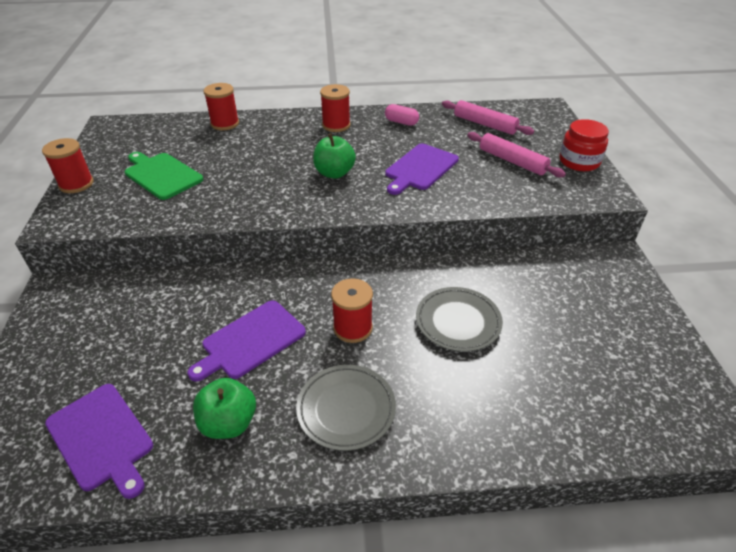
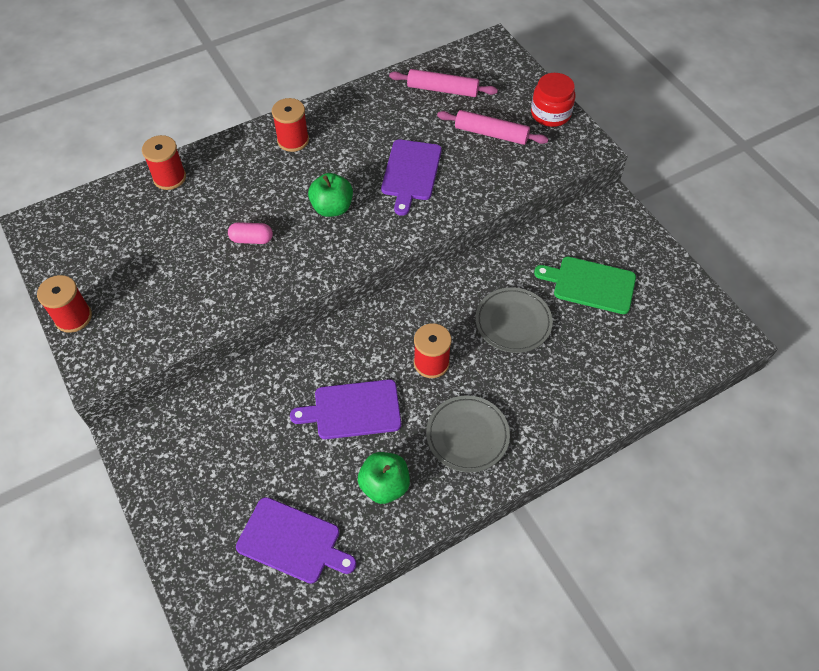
camera: 25 degrees left, 15 degrees up
(162, 175) = (156, 272): green cutting board -> green cutting board (590, 284)
(250, 341) = (353, 410): purple cutting board -> purple cutting board turned 60 degrees clockwise
(401, 122) = (358, 113): pink capsule -> pink capsule (251, 239)

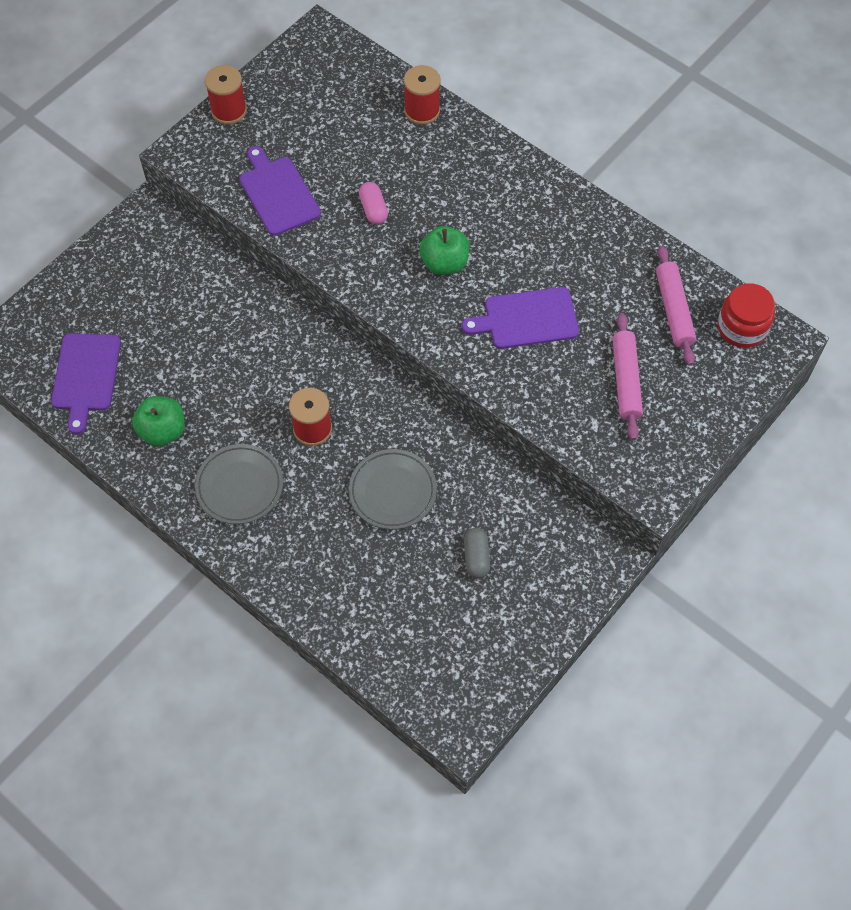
camera: 70 degrees right, 5 degrees up
(293, 140) = (522, 194): red spool -> none
(353, 410) = (234, 377): purple cutting board -> purple cutting board (278, 193)
(550, 114) = (691, 435): red jar -> red jar (742, 327)
(590, 284) = (476, 557): green cutting board -> grey capsule

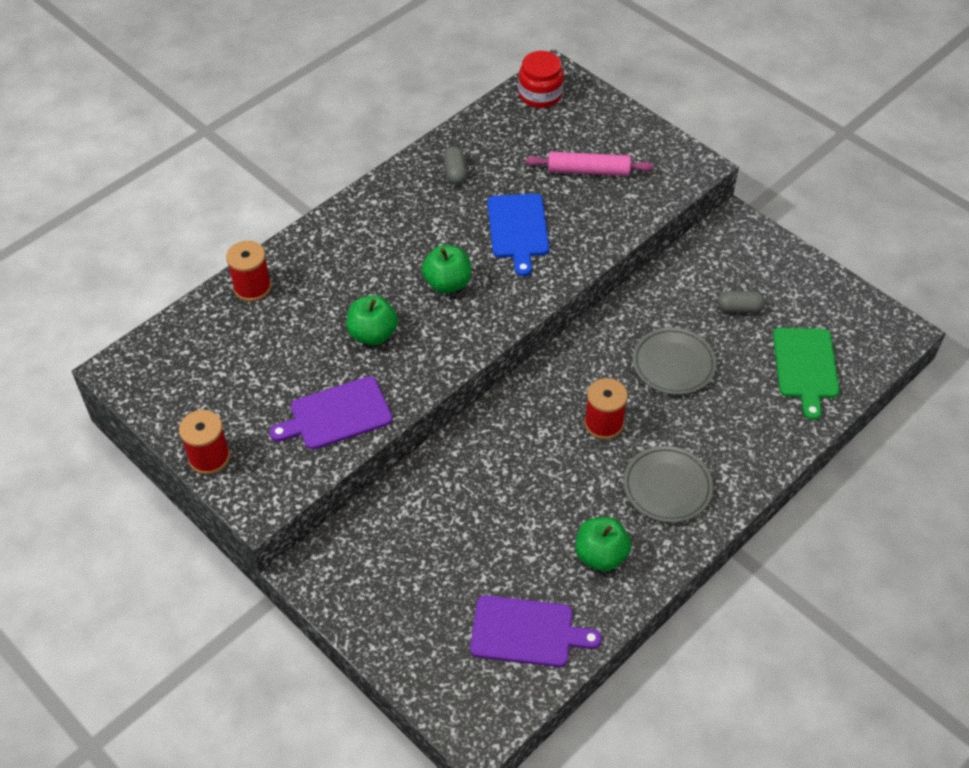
camera: 85 degrees left, 10 degrees down
(373, 209) = (373, 334): pink capsule -> green apple
(400, 622) = (805, 367): none -> green cutting board
(526, 319) = (518, 229): purple cutting board -> blue cutting board
(601, 257) = (455, 173): none -> grey capsule
(673, 310) = (518, 133): pink rolling pin -> none

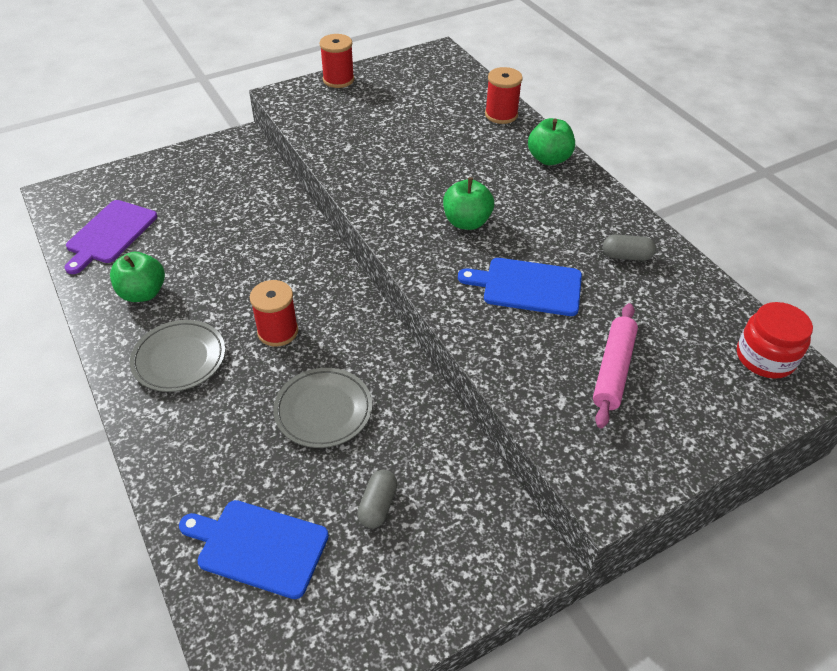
camera: 105 degrees right, 5 degrees down
(336, 414) = (345, 138): purple cutting board -> none
(373, 334) = (422, 168): green apple -> green apple (549, 159)
(805, 367) = (258, 546): green cutting board -> blue cutting board

